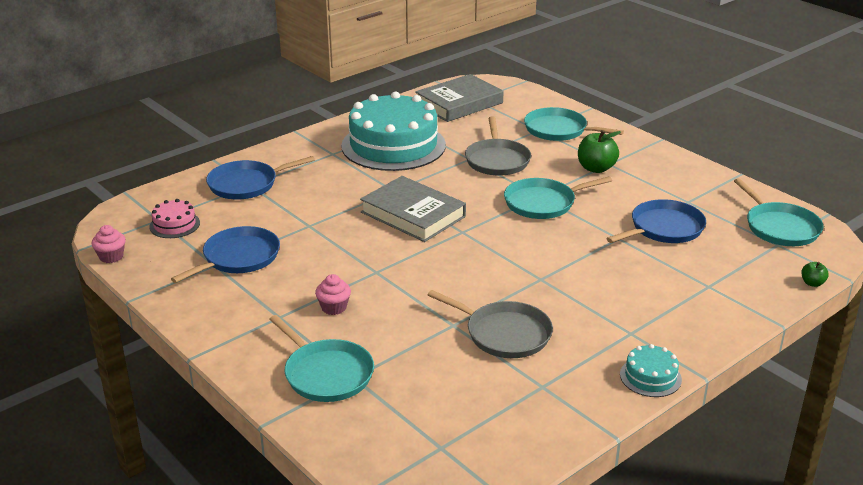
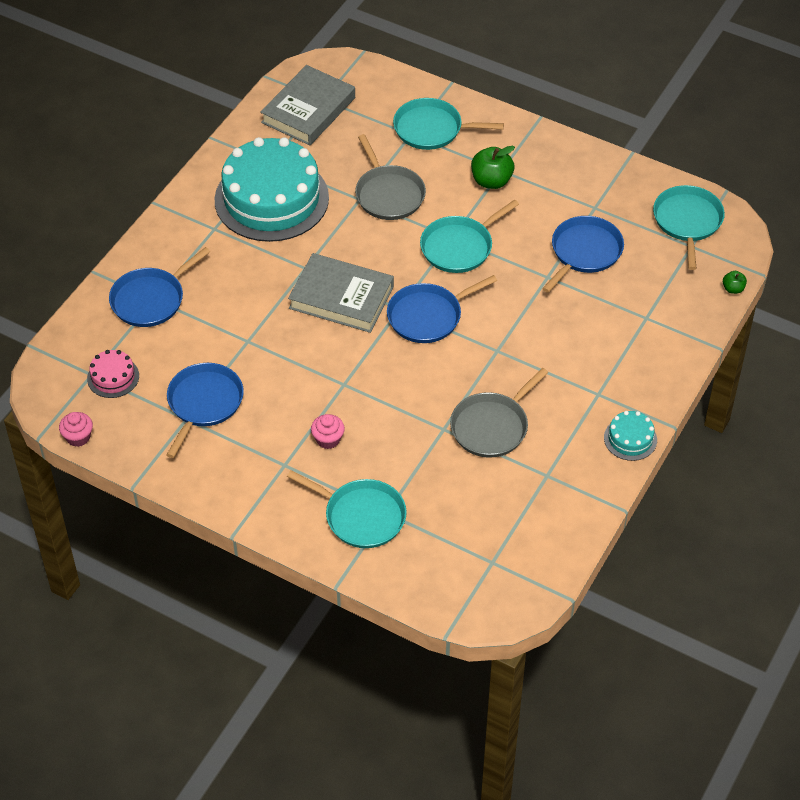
camera: 20 degrees left, 20 degrees up
(486, 242) = (428, 316): none -> blue pan
(504, 334) = (492, 426): grey pan -> grey pan turned 120 degrees clockwise
(779, 227) = (687, 222): turquoise pan -> turquoise pan turned 135 degrees counterclockwise

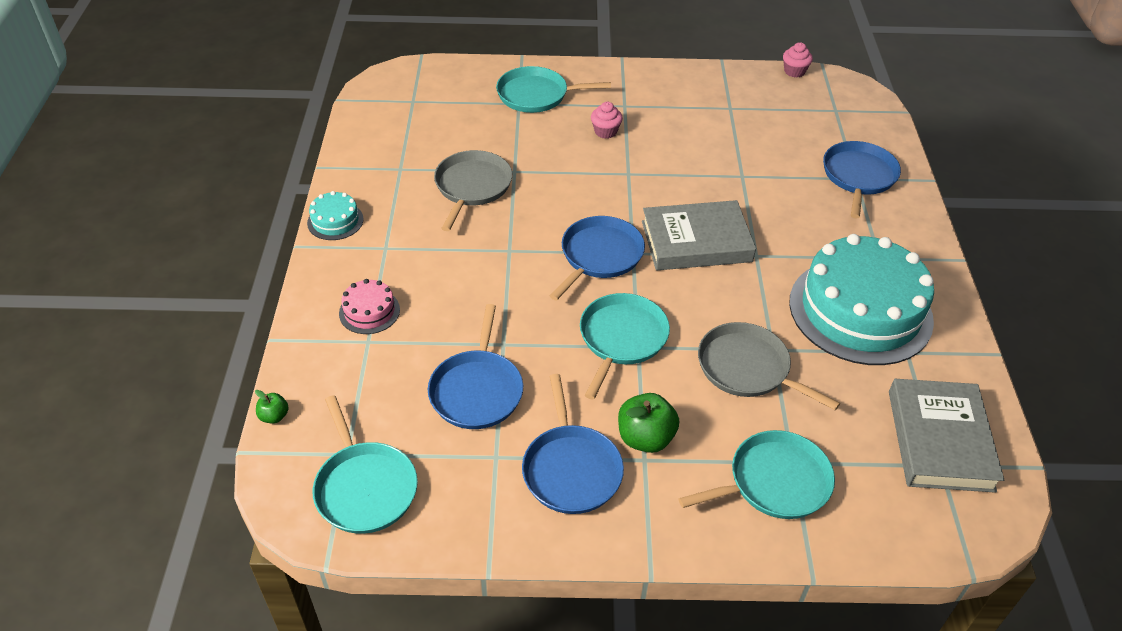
camera: 150 degrees right, 5 degrees down
(113, 377) = (817, 114): pink cake -> pink cake (369, 311)
(203, 403) = (728, 121): blue pan -> blue pan (571, 469)

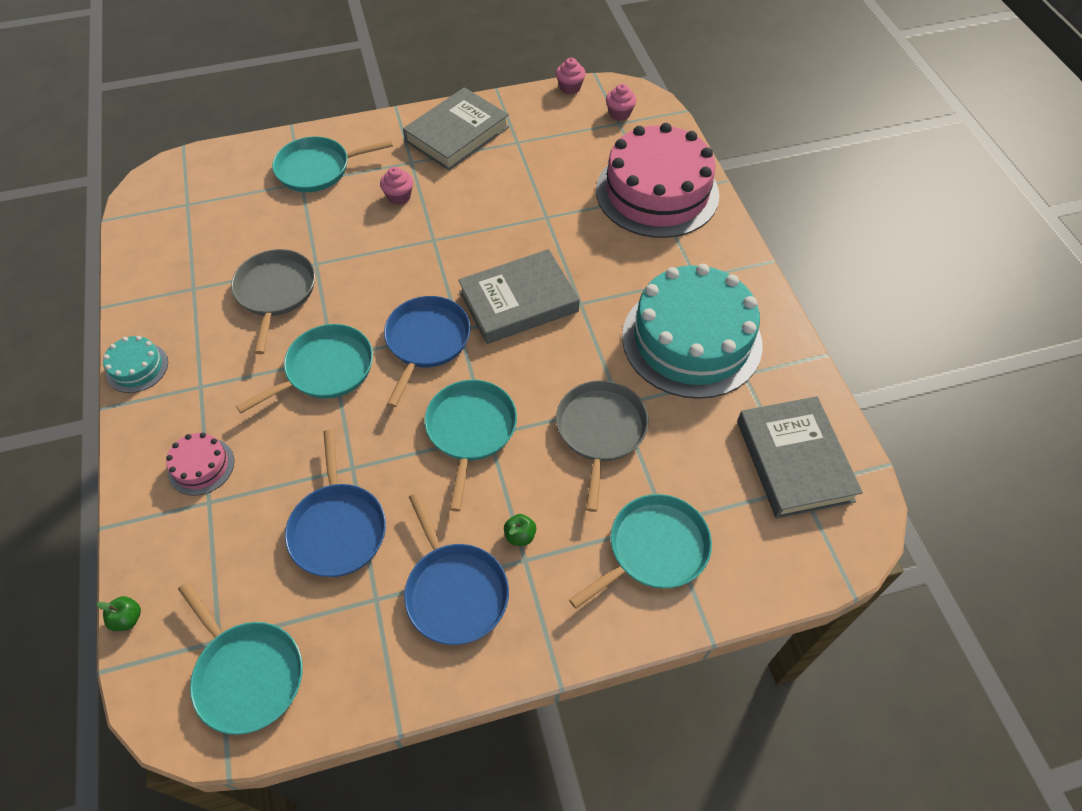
camera: 15 degrees left, 10 degrees up
(500, 259) = (325, 369): none -> turquoise pan
(645, 438) = (520, 536): green apple -> green apple, size x0.53
(674, 91) = (457, 134): none -> grey book
(747, 368) = (600, 431): grey pan -> grey pan turned 75 degrees clockwise
(838, 102) = (619, 114): none -> pink cupcake
(858, 176) = (657, 192): blue pan -> pink cake

